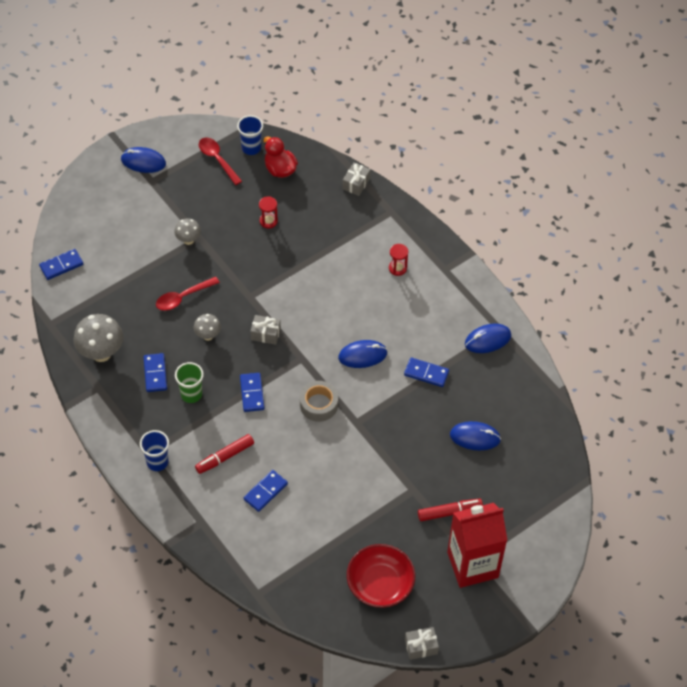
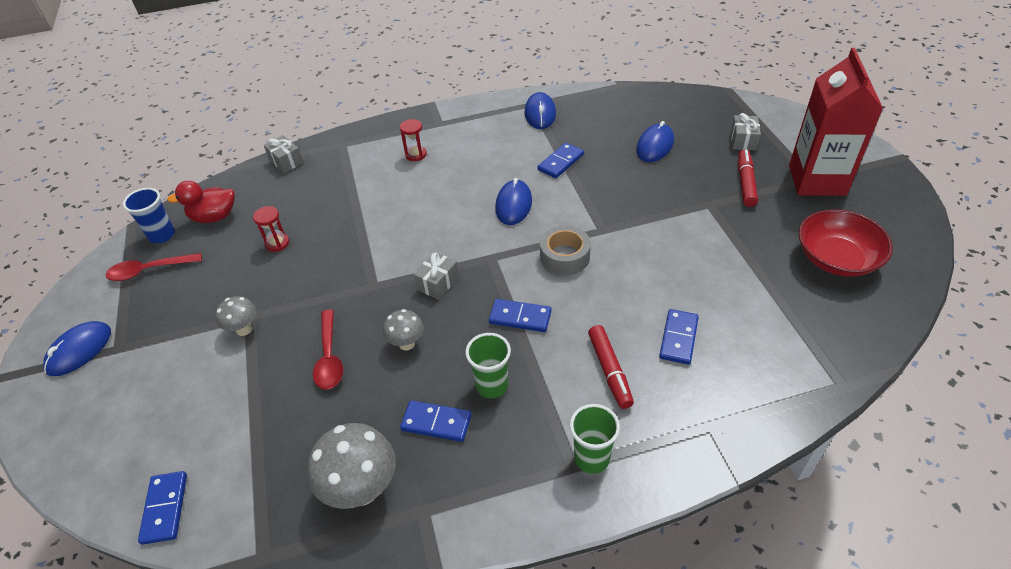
camera: 65 degrees left, 10 degrees down
(157, 462) = (591, 458): blue cup -> green cup
(265, 492) = (678, 338): blue domino -> blue domino turned 45 degrees clockwise
(421, 646) = (927, 243): grey gift -> grey gift (743, 140)

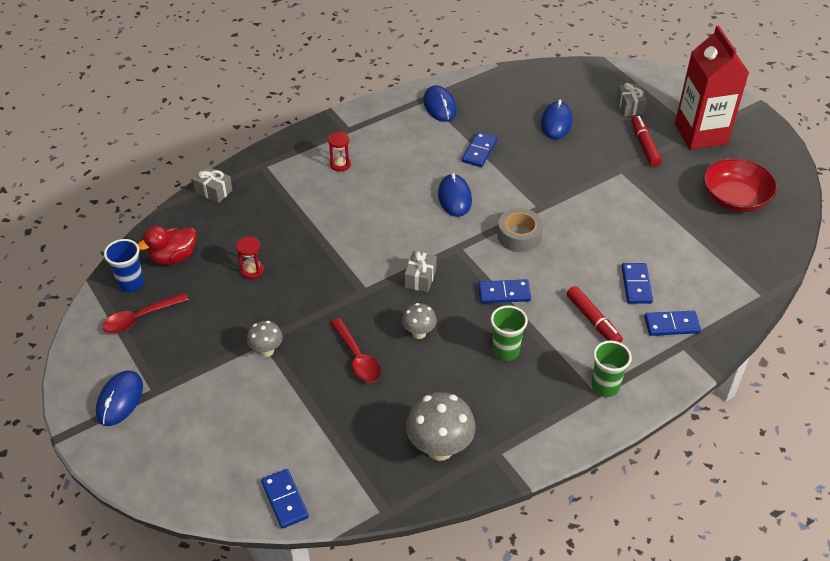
camera: 20 degrees left, 0 degrees up
(436, 422) = (474, 388): blue domino -> blue domino (671, 325)

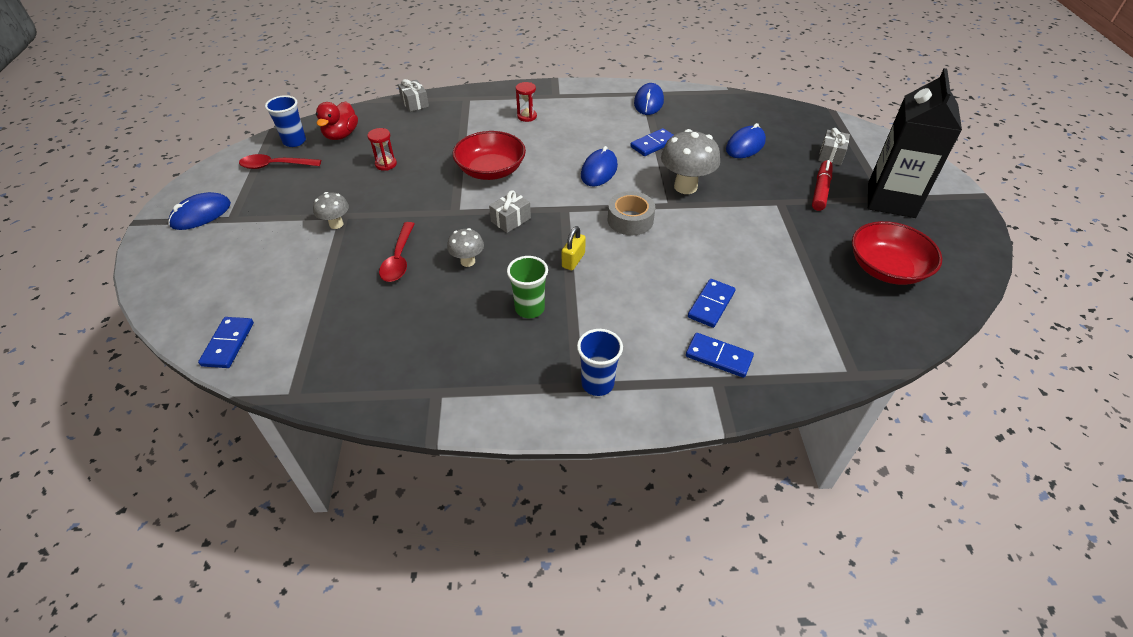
camera: 30 degrees right, 0 degrees up
(173, 257) = (341, 135): red duck -> red duck turned 75 degrees counterclockwise
(358, 236) = (491, 170): none -> red bowl
(439, 448) = (391, 365): grey mushroom -> grey mushroom (685, 187)
(504, 293) = (573, 260): blue domino -> yellow padlock
(593, 320) = (638, 318): red marker -> none
(605, 386) = (597, 384): green cup -> blue cup
(701, 134) = (891, 200): red carton -> black carton

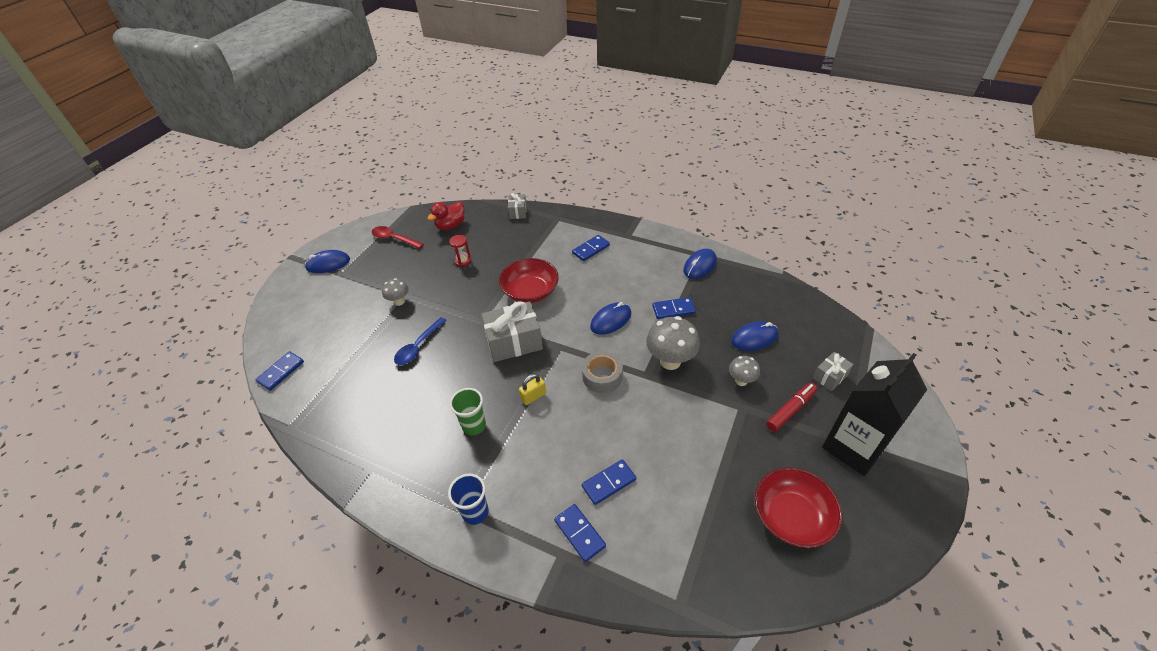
camera: 30 degrees right, 0 degrees up
(294, 141) = (418, 222): blue cup -> none
(399, 259) = (418, 347): red spoon -> blue spoon
(468, 261) = (460, 367): grey mushroom -> grey mushroom (741, 381)
(511, 220) = (514, 342): grey gift -> grey gift, size x1.88
(527, 116) = (591, 249): red hourglass -> blue domino

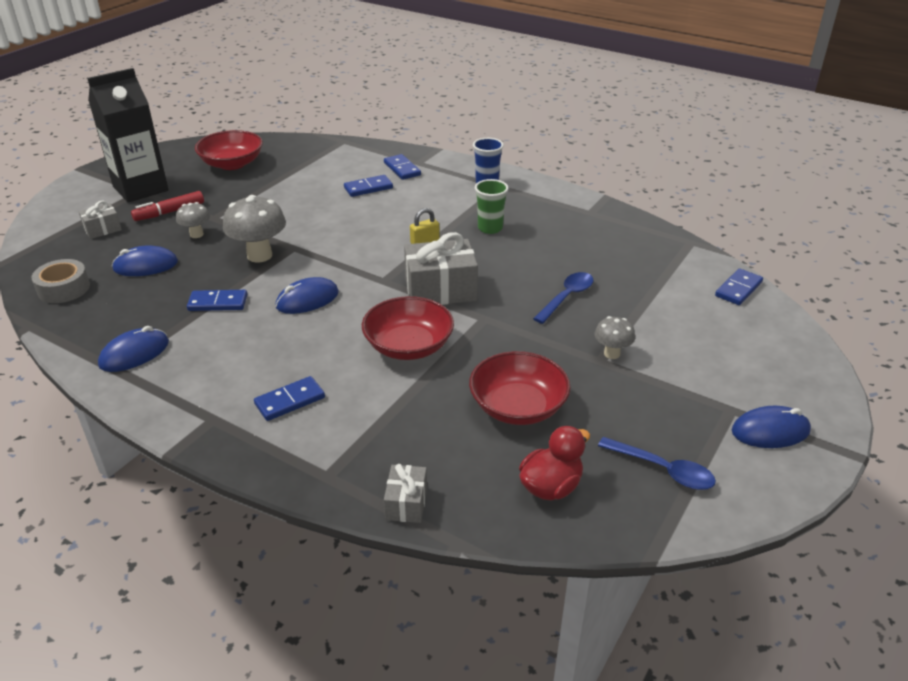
camera: 175 degrees left, 10 degrees down
(394, 239) = (663, 470): red spoon -> blue spoon
(463, 261) = (518, 406): red hourglass -> red bowl
(602, 376) = (343, 251): grey tape -> grey tape (64, 288)

